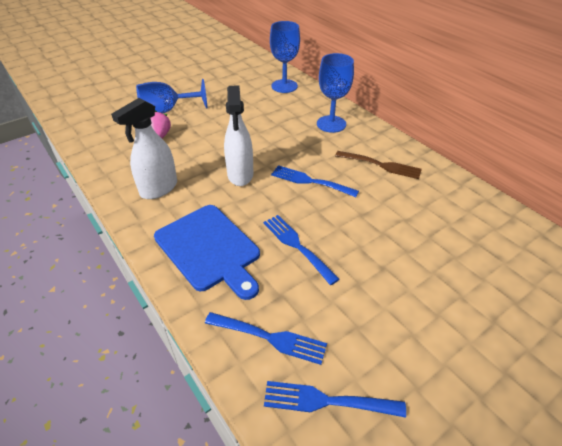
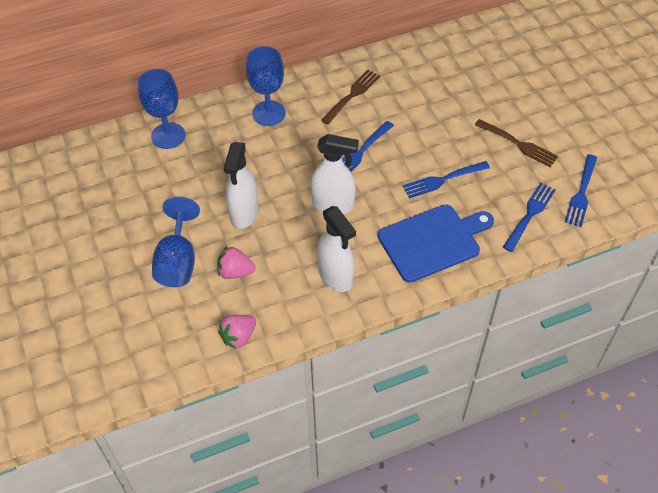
camera: 75 degrees left, 10 degrees up
(97, 148) = (238, 337): none -> pink strawberry
(219, 130) = (244, 213): none -> white spray bottle
(384, 311) = (518, 144): none -> brown fork

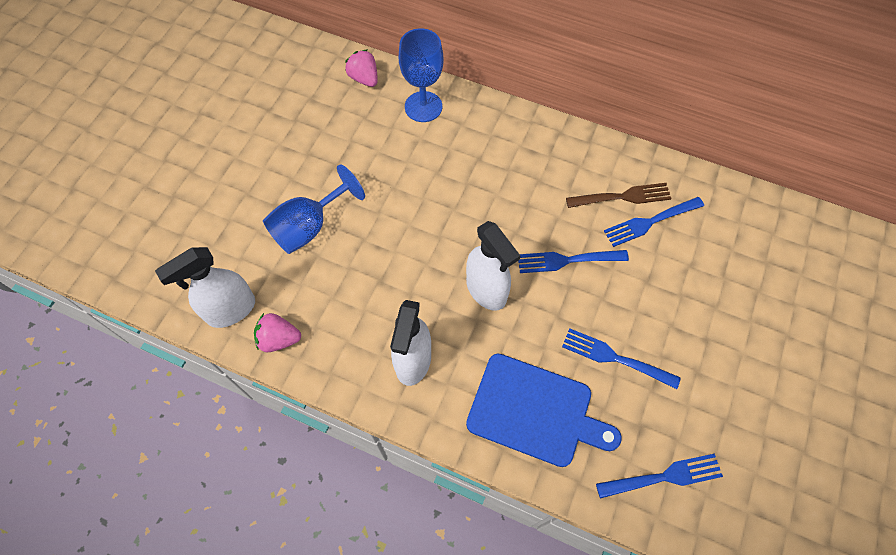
camera: 45 degrees right, 10 degrees up
(235, 272) = (340, 278): pink strawberry -> pink strawberry (364, 78)
(244, 213) = (405, 230): white spray bottle -> white spray bottle (231, 310)
(269, 113) = (527, 153): blue goblet -> none
(518, 144) = (737, 390): brown fork -> none
(581, 193) = (748, 507): blue fork -> blue fork (650, 222)

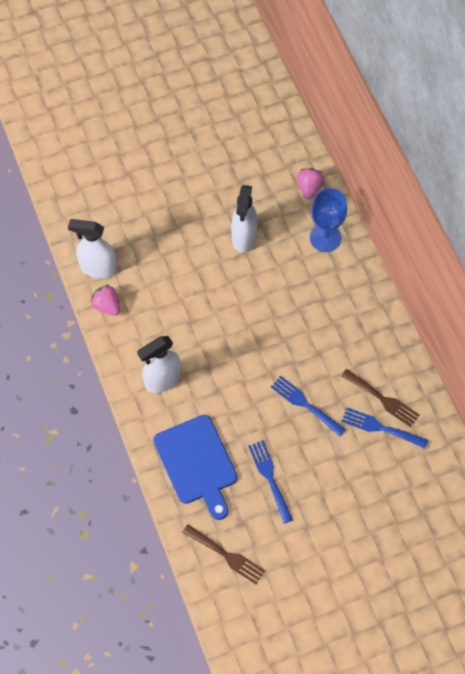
camera: 45 degrees right, 0 degrees up
(309, 226) = (183, 256): blue goblet -> none
(486, 290) = (241, 379): white spray bottle -> white spray bottle (244, 237)
(663, 477) = (226, 555): blue fork -> brown fork

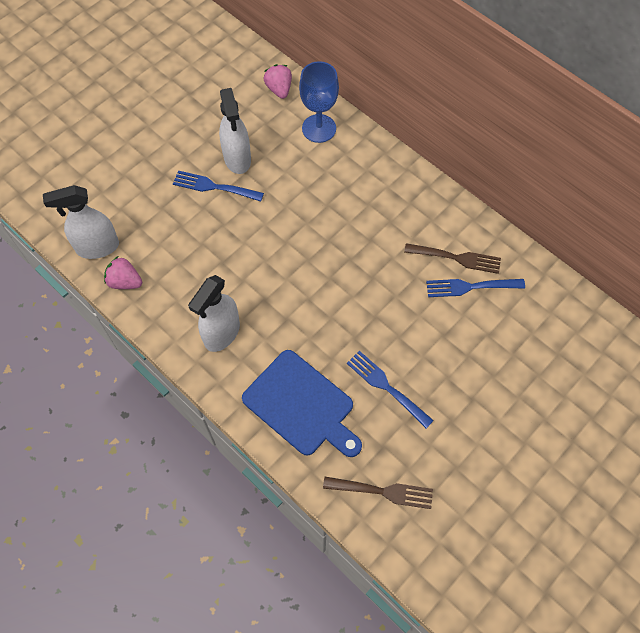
camera: 25 degrees left, 0 degrees up
(305, 404) = (383, 295): blue fork -> blue fork (214, 187)

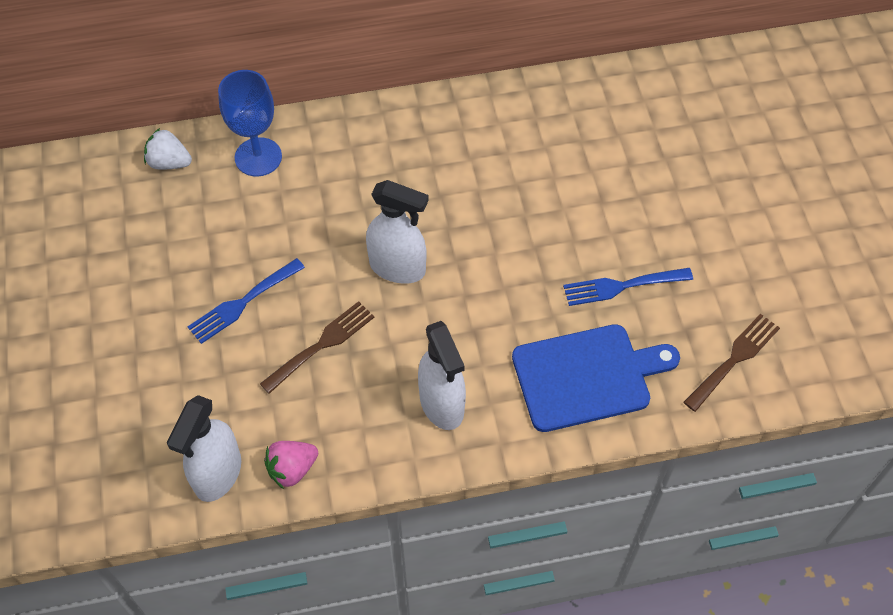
camera: 55 degrees left, 5 degrees down
(237, 159) = (226, 258): white spray bottle -> white spray bottle (398, 268)
(279, 89) = (169, 162): pink strawberry -> white strawberry
(456, 258) = (523, 136): brown fork -> brown fork (321, 345)
(470, 287) = (565, 145): blue fork -> none

